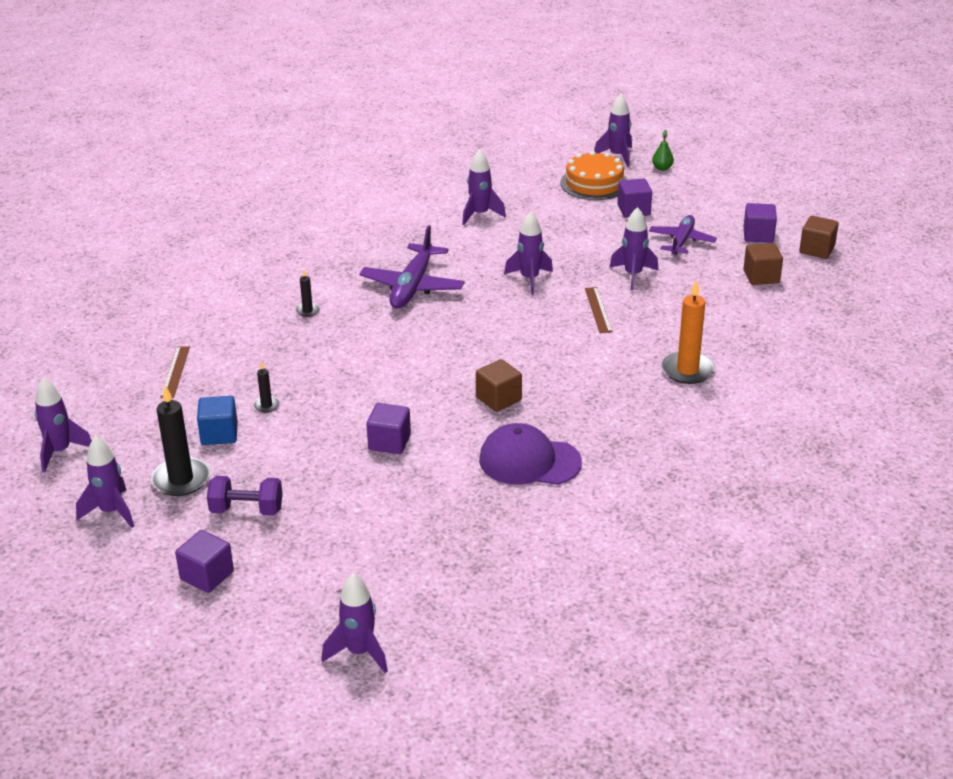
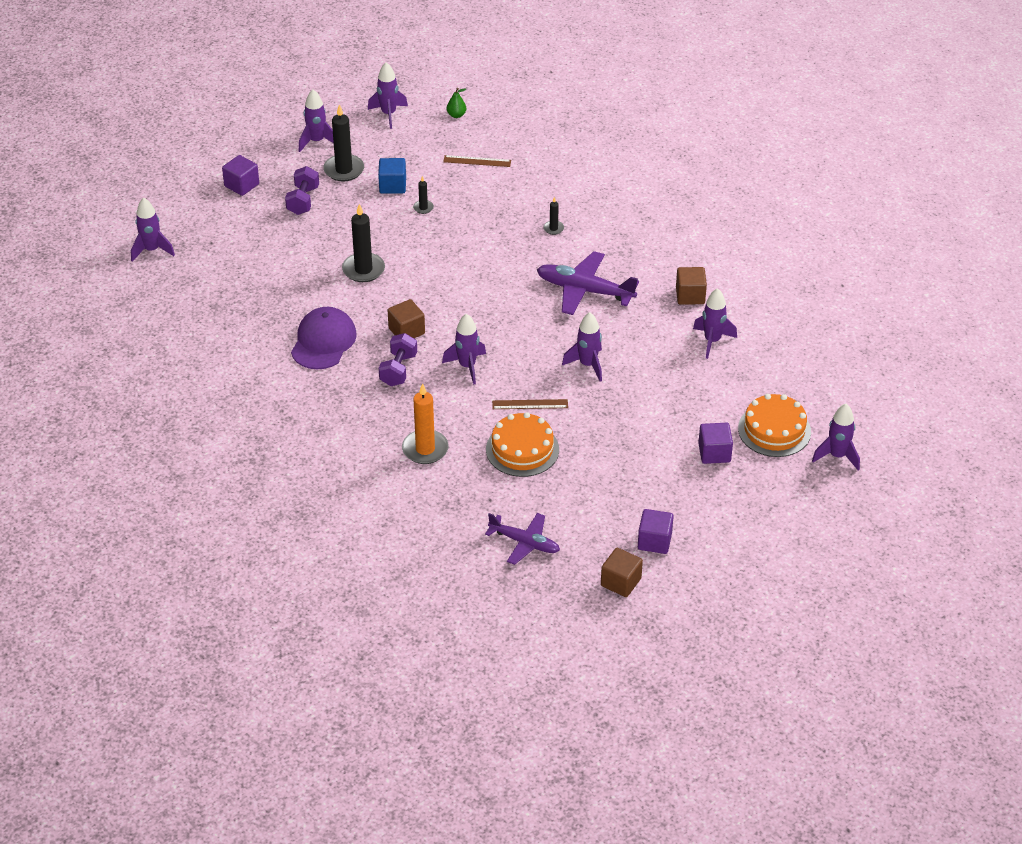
camera: 95 degrees right, 10 degrees up
(389, 442) = (363, 269): purple cube -> black candle
(566, 399) = (398, 370): none -> purple dumbbell
(633, 275) = (587, 435): purple rocket -> purple rocket (467, 366)
(662, 168) = (807, 488): green pear -> green pear (456, 115)
(665, 310) = (522, 449): none -> orange cake
(681, 241) = (647, 480): purple plane -> purple plane (524, 542)
(761, 277) = (573, 528): brown cube -> brown cube (690, 295)

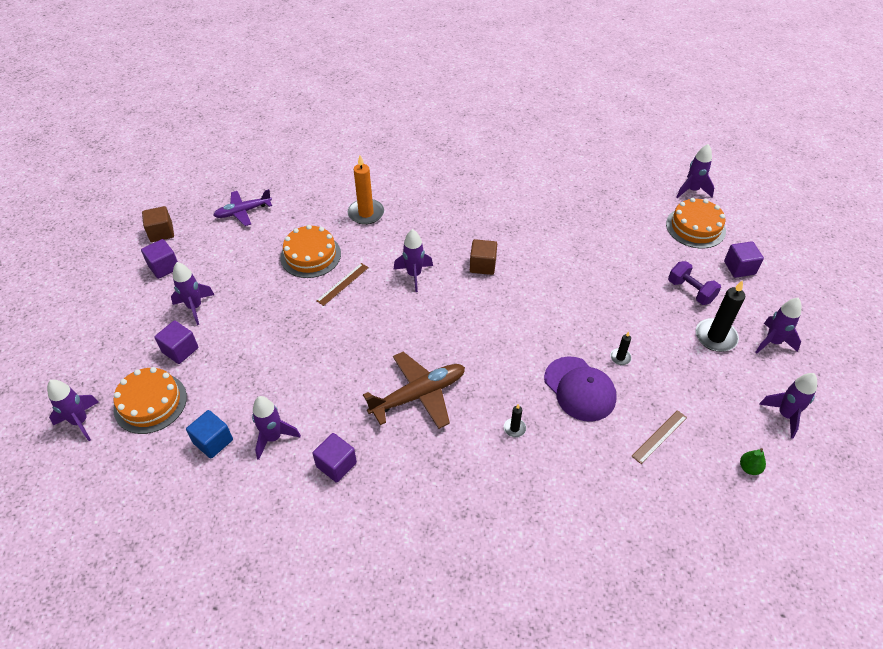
camera: 130 degrees right, 5 degrees up
(210, 228) = (695, 227): none -> orange cake
(323, 341) = (515, 221): purple cap -> purple cap (579, 389)
(363, 269) = (573, 280): black candle -> none
(392, 185) = (668, 355): blue cube -> blue cube (213, 441)
(398, 370) = (449, 240): purple dumbbell -> none
(585, 290) = (418, 395): purple plane -> brown plane
(587, 365) = (341, 340): purple rocket -> purple rocket (195, 307)
(690, 295) = (336, 465): brown cube -> purple cube

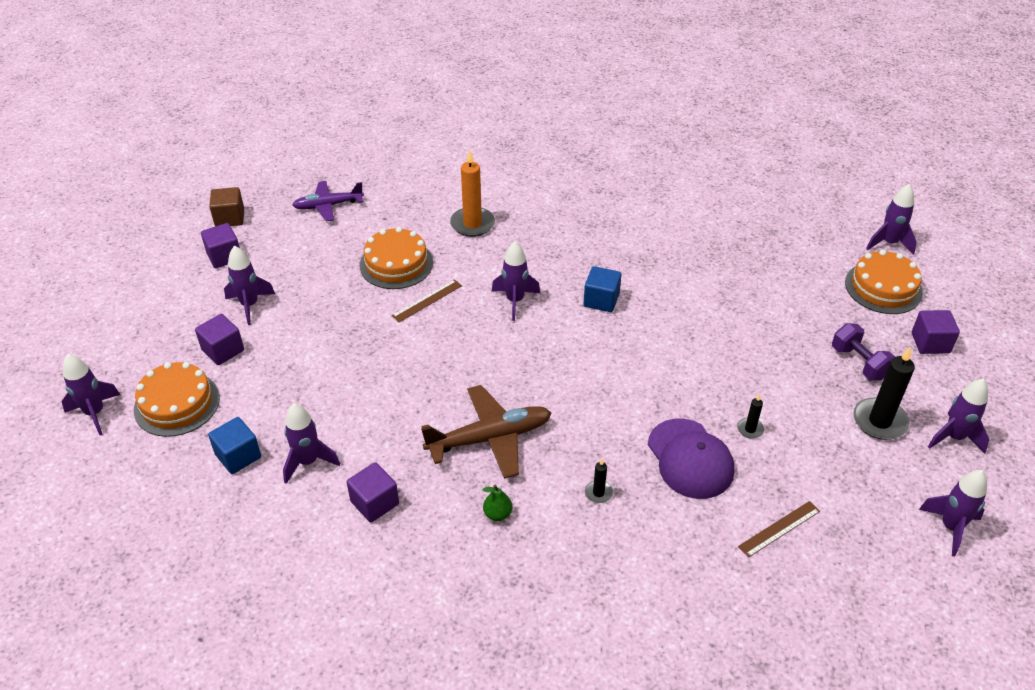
camera: 10 degrees right, 5 degrees down
(482, 265) = (601, 300): brown cube -> blue cube
(749, 468) = (888, 583): green pear -> green pear (497, 514)

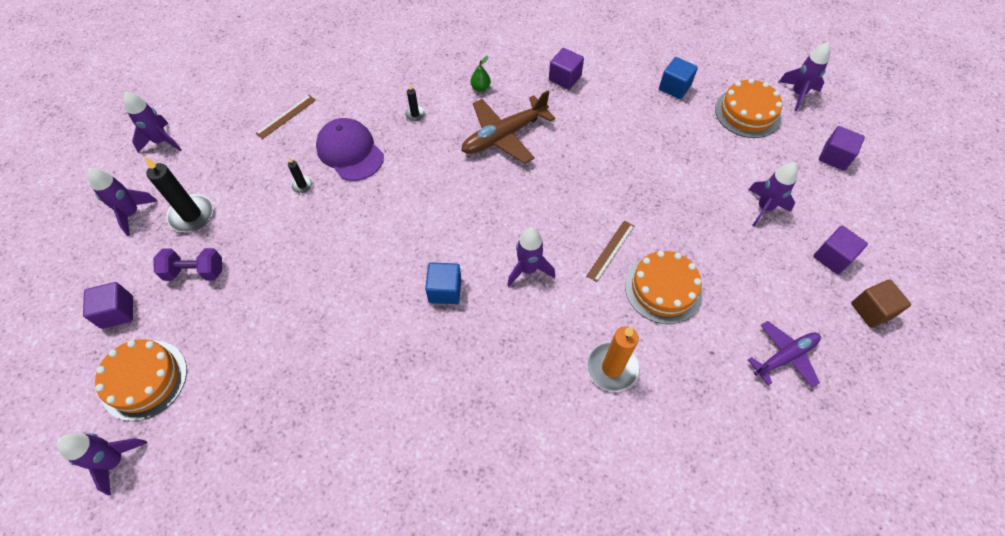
camera: 165 degrees right, 15 degrees up
(223, 350) = (750, 161): purple cube -> purple cube (834, 157)
(308, 462) = (624, 93): purple rocket -> none
(859, 363) = (195, 272): purple dumbbell -> purple dumbbell turned 45 degrees counterclockwise

